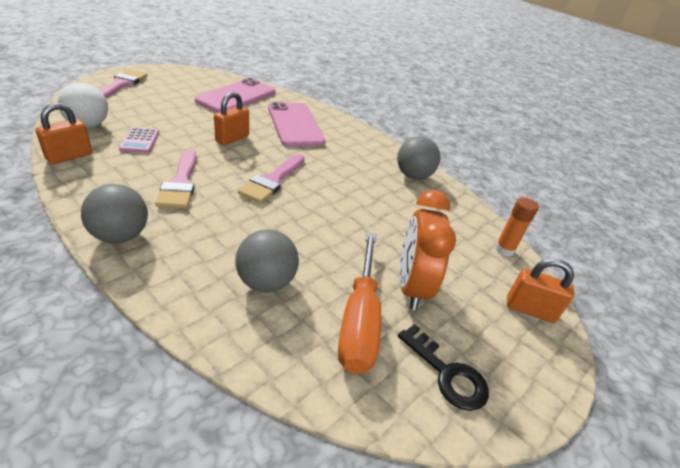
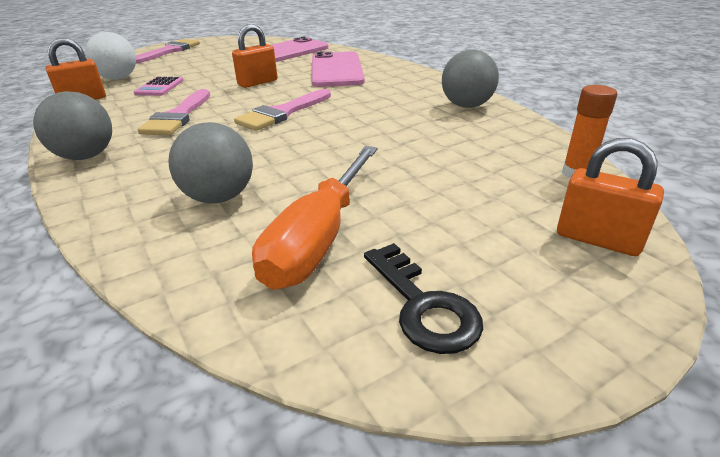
camera: 20 degrees right, 5 degrees down
(411, 287) = (412, 208): orange clock -> none

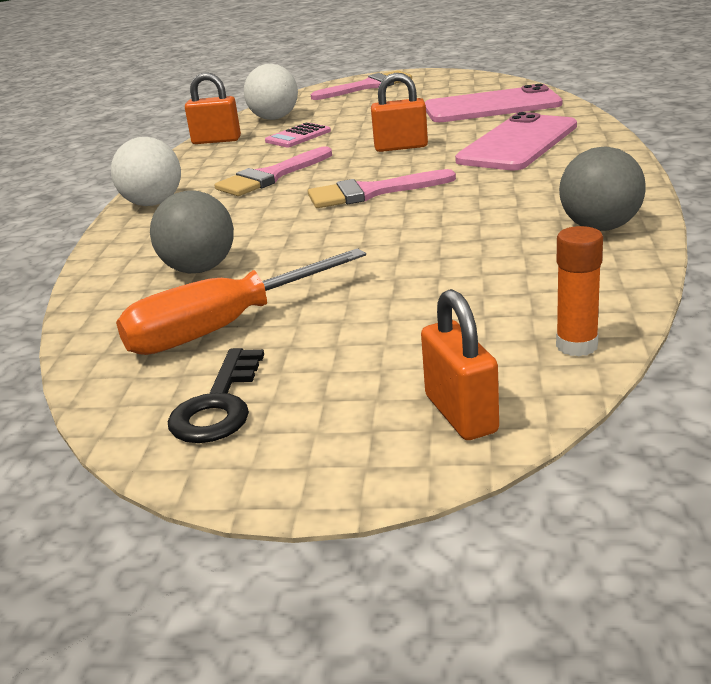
camera: 40 degrees right, 5 degrees down
(86, 156) = (153, 203): grey ball -> white ball

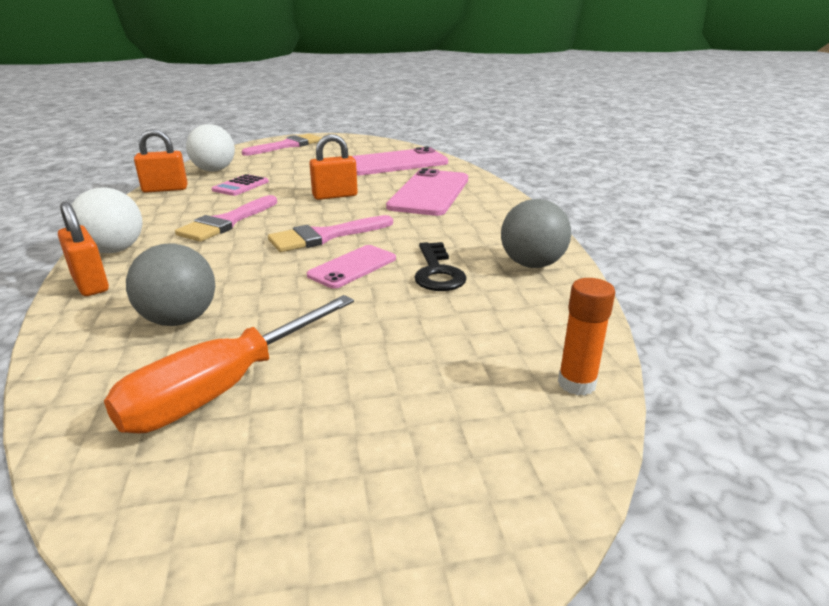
camera: 20 degrees left, 0 degrees up
(218, 405) = (244, 494): black key -> black key (437, 272)
(388, 225) = (352, 267): none -> pink phone
(461, 414) = (511, 476): orange padlock -> orange padlock (90, 284)

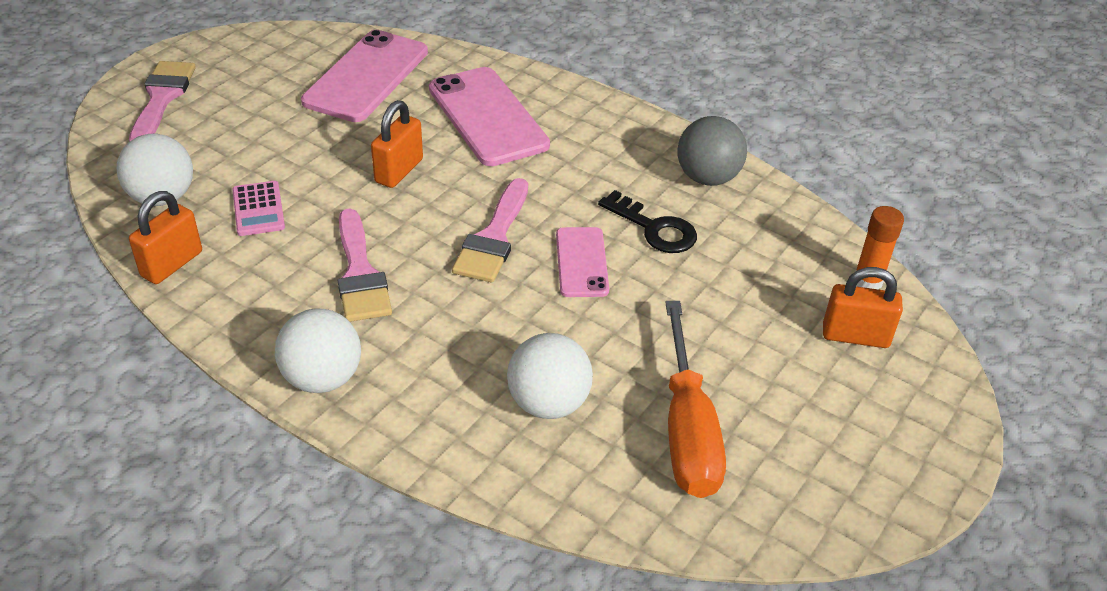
camera: 45 degrees left, 15 degrees up
(90, 284) = (391, 425): orange padlock -> orange padlock (855, 336)
(179, 320) = (548, 403): grey ball -> white ball

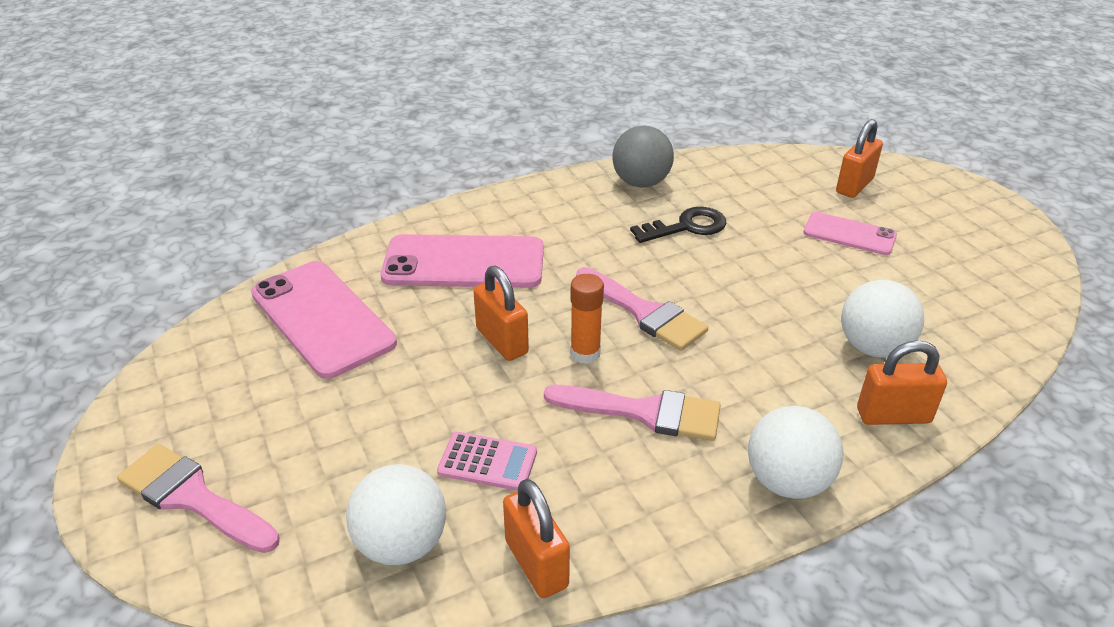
camera: 60 degrees left, 5 degrees down
(450, 435) = (893, 416): none -> orange padlock
(582, 262) = (707, 275): pink phone -> pink phone (849, 234)
(687, 431) = (927, 288): orange screwdriver -> none
(867, 281) = (800, 161): orange glue stick -> orange glue stick (585, 353)

